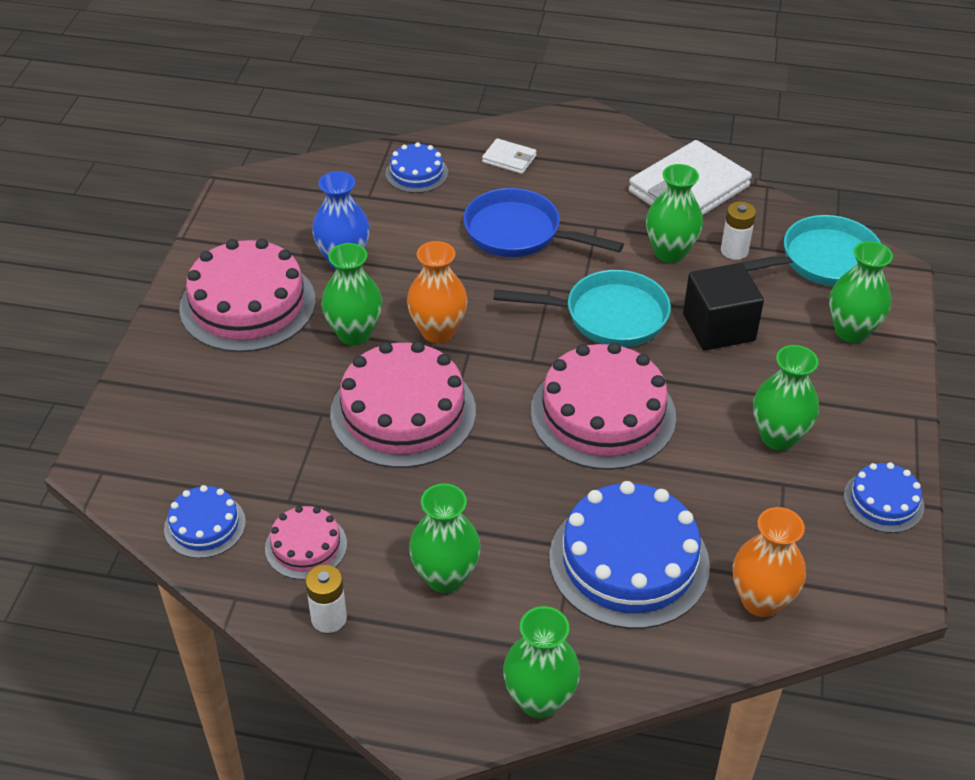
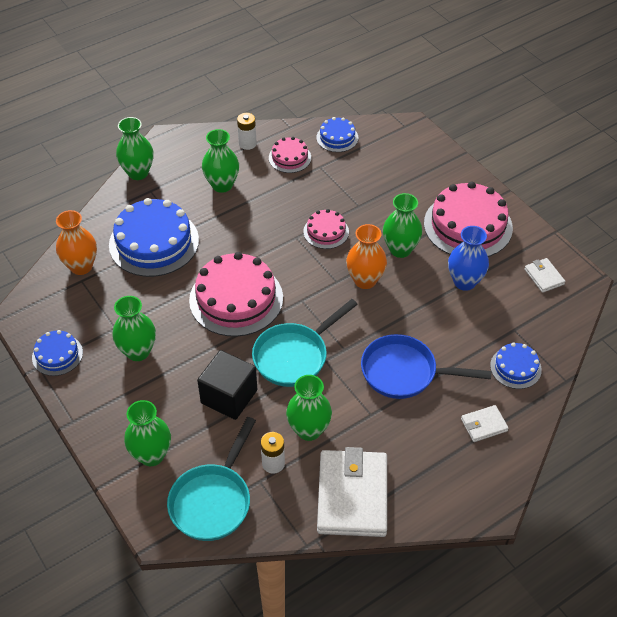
camera: 135 degrees right, 5 degrees up
(265, 212) = (544, 277): none -> white wallet
(403, 412) = (326, 231): pink cake -> pink cake, size x0.51
(519, 233) = (404, 372): blue pan -> blue pan turned 150 degrees counterclockwise

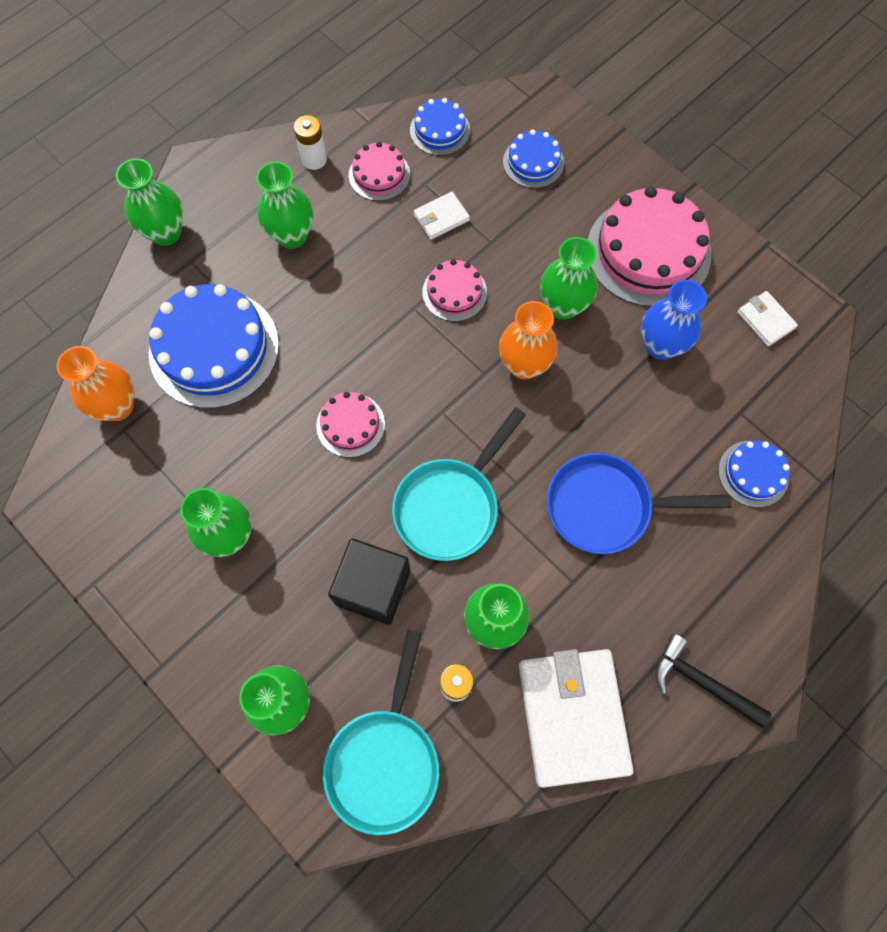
camera: 10 degrees left, 20 degrees up
(57, 355) = (115, 561): blue cake -> blue cake (533, 162)
(236, 299) = (350, 425): pink cake -> pink cake, size x0.51
(451, 489) = (702, 682): none -> black hammer
(484, 425) = (727, 572): white wallet -> white wallet (441, 217)

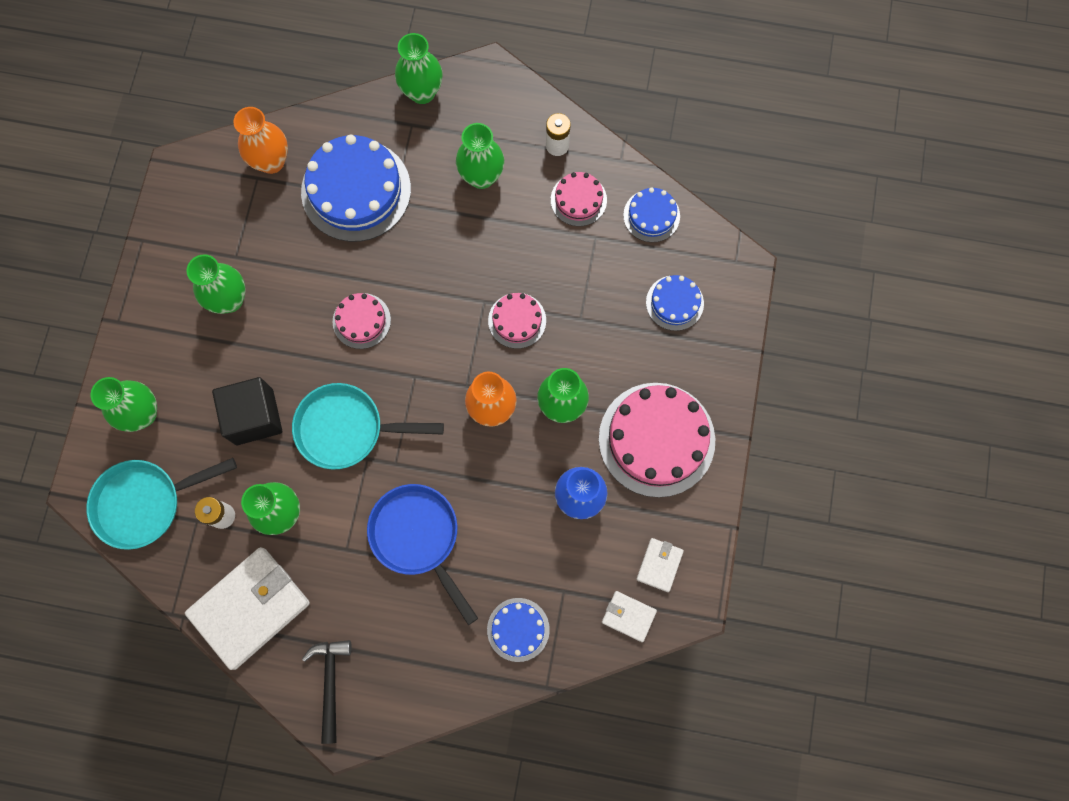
camera: 55 degrees right, 5 degrees up
(441, 217) = (574, 269): white wallet -> white wallet (628, 616)

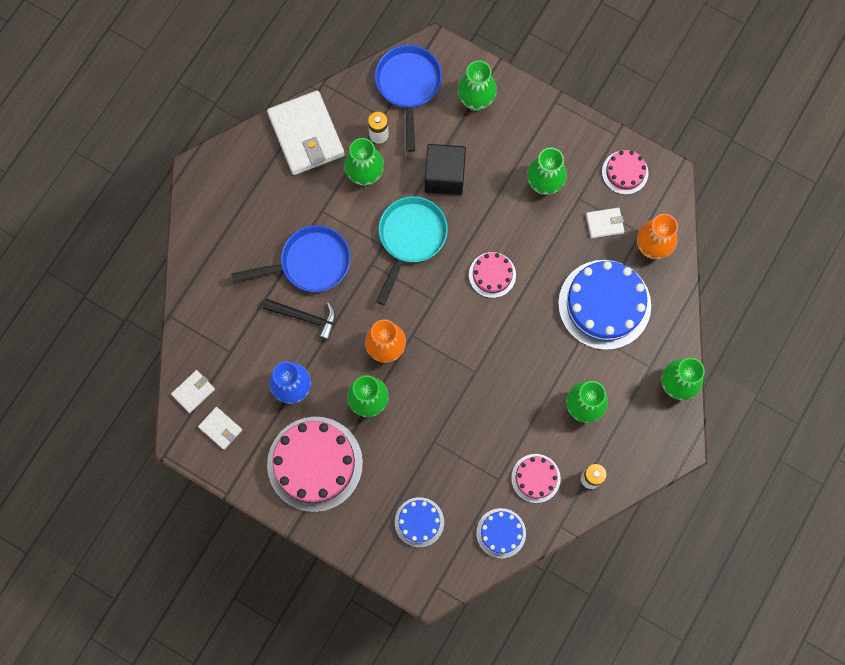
camera: 110 degrees right, 0 degrees up
(146, 502) = (408, 86): turquoise pan -> blue pan
(258, 219) = (604, 223): none -> white wallet
(330, 683) = (233, 173): black hammer -> black hammer (305, 317)
(517, 320) = (450, 392): pink cake -> pink cake (625, 172)
(518, 629) = (216, 310): blue cake -> none

